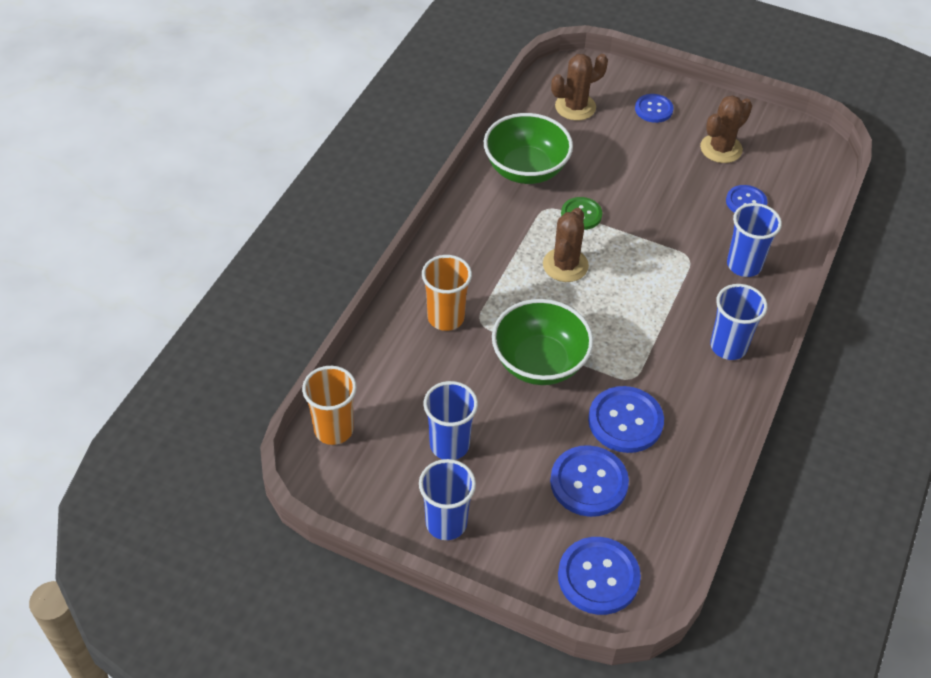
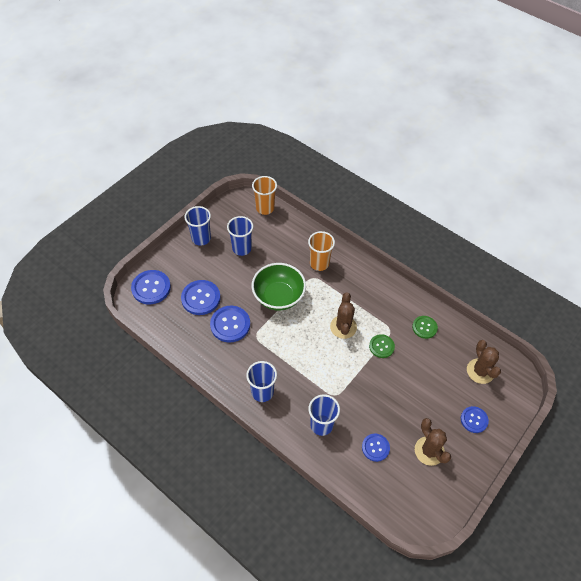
camera: 105 degrees right, 5 degrees up
(526, 169) = (424, 327): green bowl -> green button
(565, 265) = (343, 327): brown cactus -> brown cactus turned 60 degrees clockwise

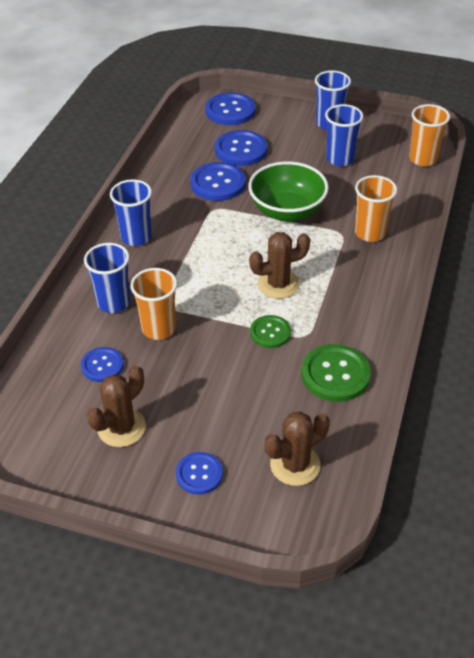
camera: 70 degrees right, 10 degrees down
(355, 405) = (158, 328): none -> orange cup
(424, 327) = (335, 374): green button -> green button, size x1.61

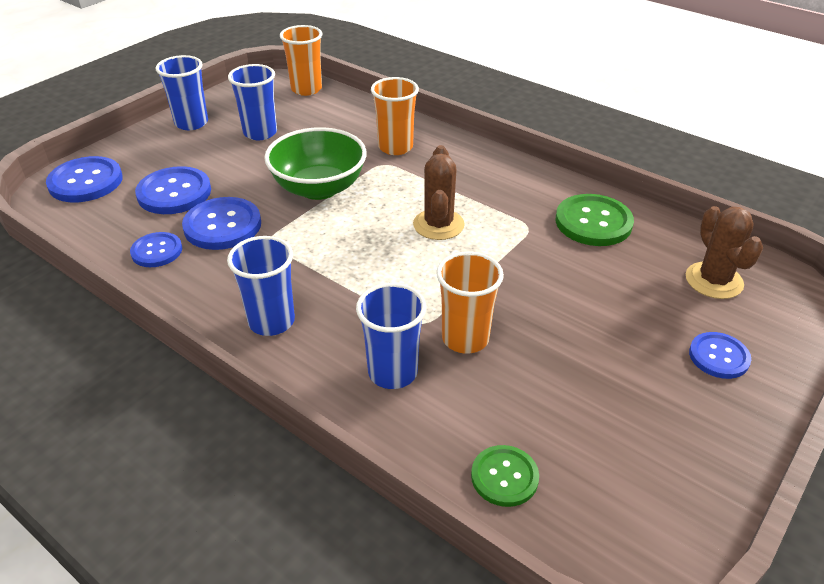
camera: 70 degrees left, 5 degrees down
(102, 365) = (511, 409): blue button -> blue button (157, 251)
(121, 428) = (632, 412): brown cactus -> none
(270, 332) = (513, 249): green button -> green button (504, 477)

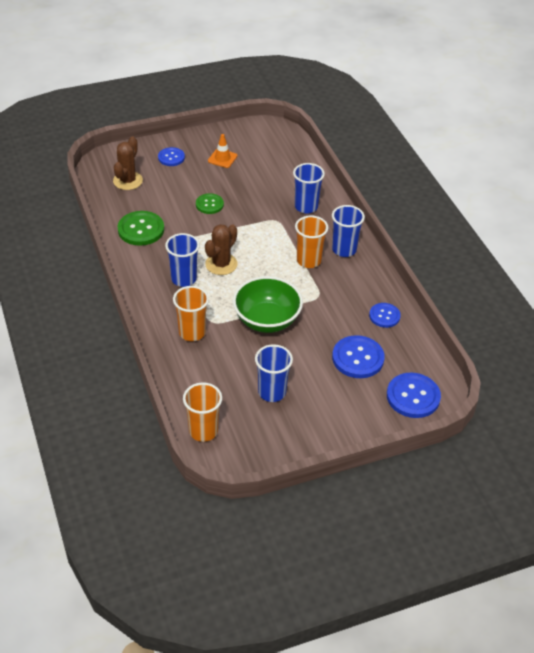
camera: 150 degrees left, 5 degrees up
(191, 123) = (316, 429): blue cup -> blue cup (184, 279)
(222, 225) = (340, 317): blue button -> none
(465, 338) = (264, 206): orange cup -> orange cup (308, 260)
(504, 477) = (295, 160): green button -> green button (209, 204)
(638, 403) = (222, 158): none -> orange traffic cone

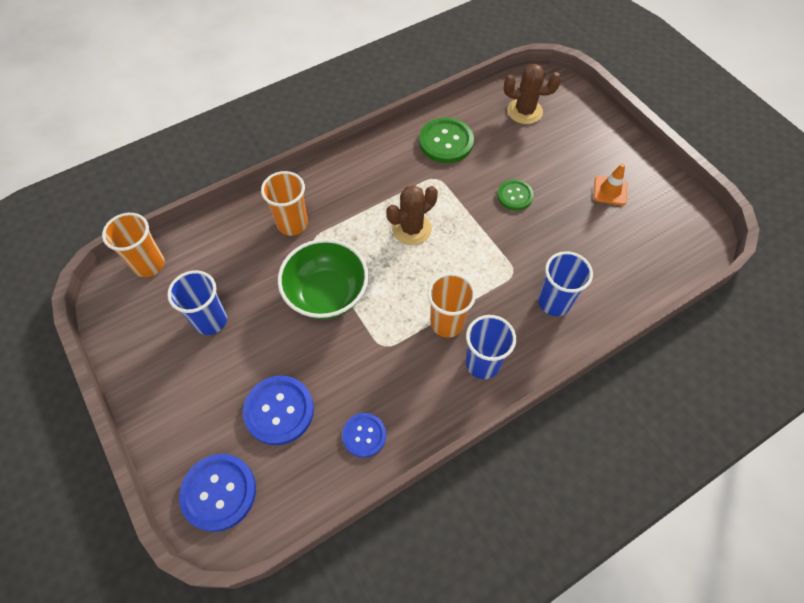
camera: 80 degrees right, 15 degrees up
(171, 157) = (586, 140): blue button -> none
(184, 279) = (376, 198): blue cup -> none
(221, 264) = (411, 229): brown cactus -> brown cactus turned 60 degrees counterclockwise

